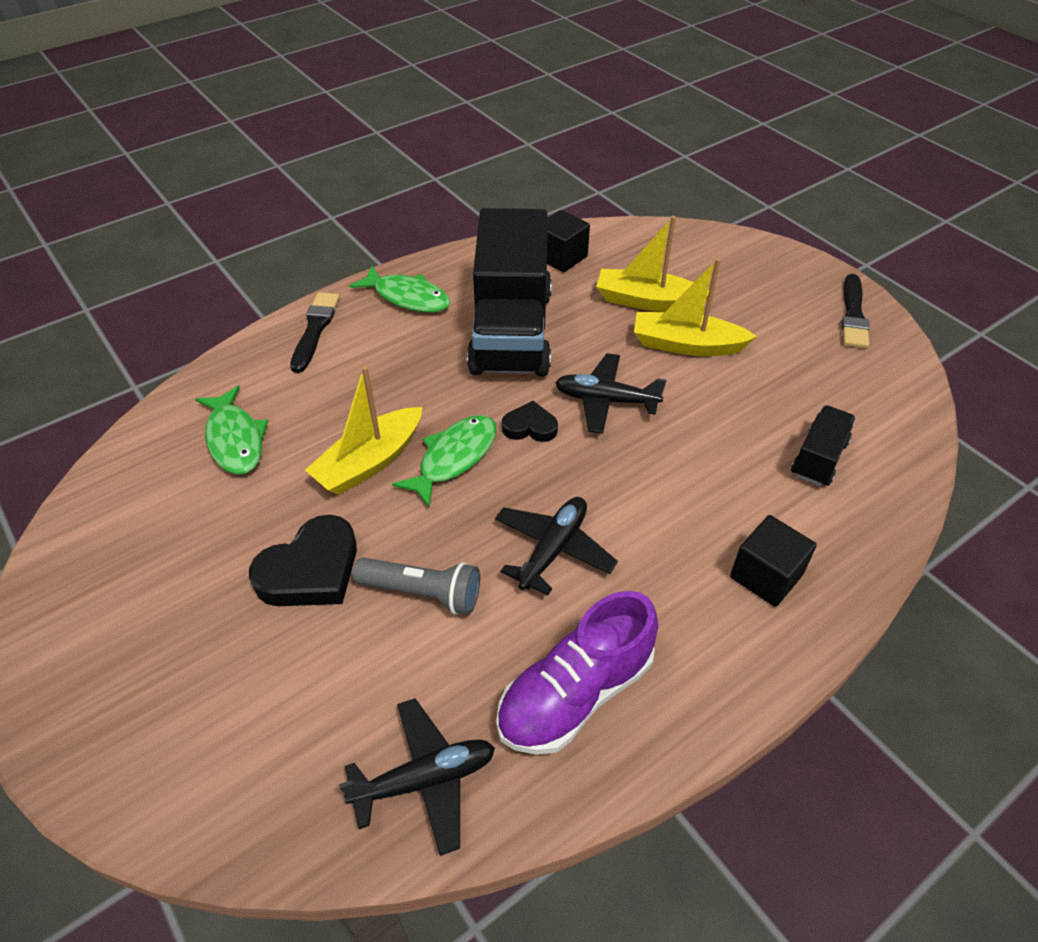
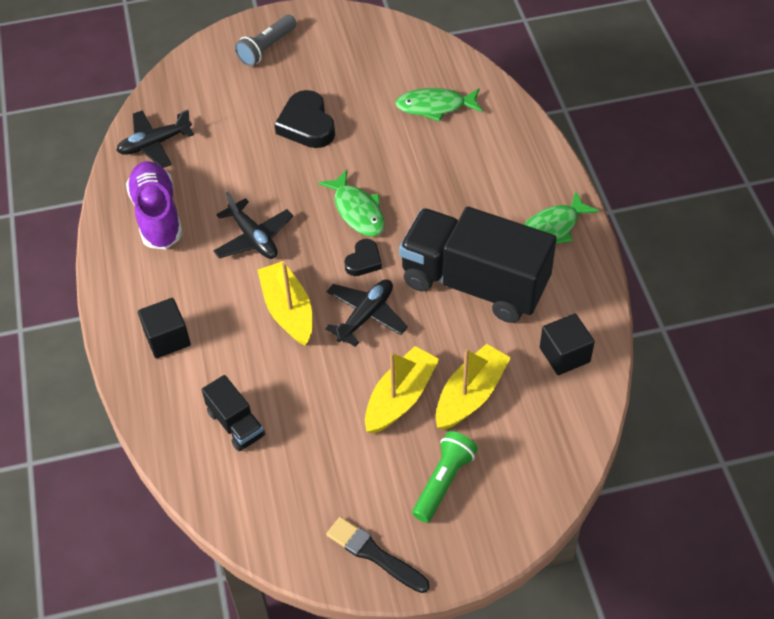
camera: 115 degrees right, 5 degrees up
(315, 329) = (534, 165): black brush -> none
(369, 462) = (378, 167): yellow boat -> yellow boat (288, 310)
(422, 593) = (261, 169): grey flashlight -> grey flashlight (267, 48)
(425, 779) = (154, 144): black plane -> black plane turned 60 degrees clockwise
(749, 294) = (443, 482): none -> green flashlight

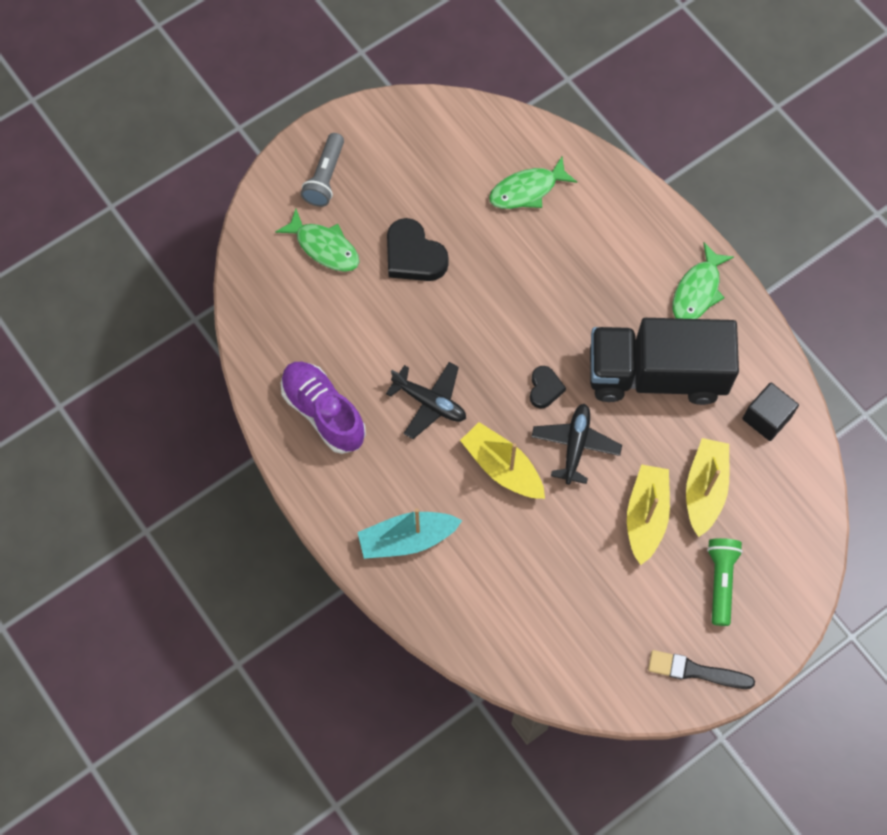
camera: 25 degrees left, 15 degrees up
(154, 144) = (275, 332): black plane -> none
(167, 338) = (407, 539): black cube -> turquoise boat
(236, 424) = (515, 599): black truck -> none
(357, 211) = (512, 336): green fish -> green fish (324, 247)

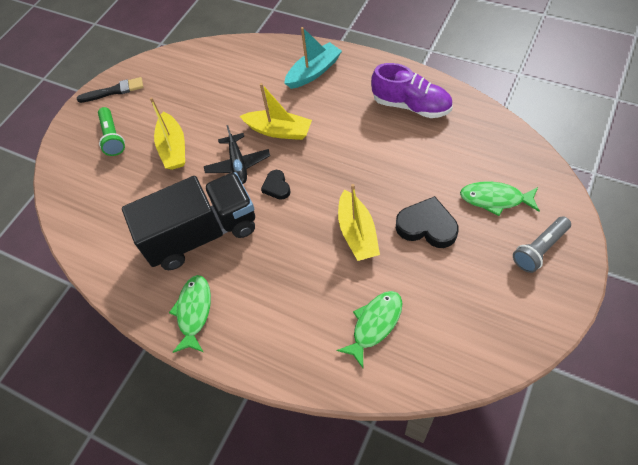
camera: 160 degrees right, 10 degrees down
(325, 177) = (539, 249): grey flashlight -> grey flashlight turned 120 degrees counterclockwise
(430, 402) = (348, 142): black plane -> none
(704, 489) = (140, 180): yellow boat -> yellow boat (357, 233)
(766, 418) = (109, 244): black cube -> none

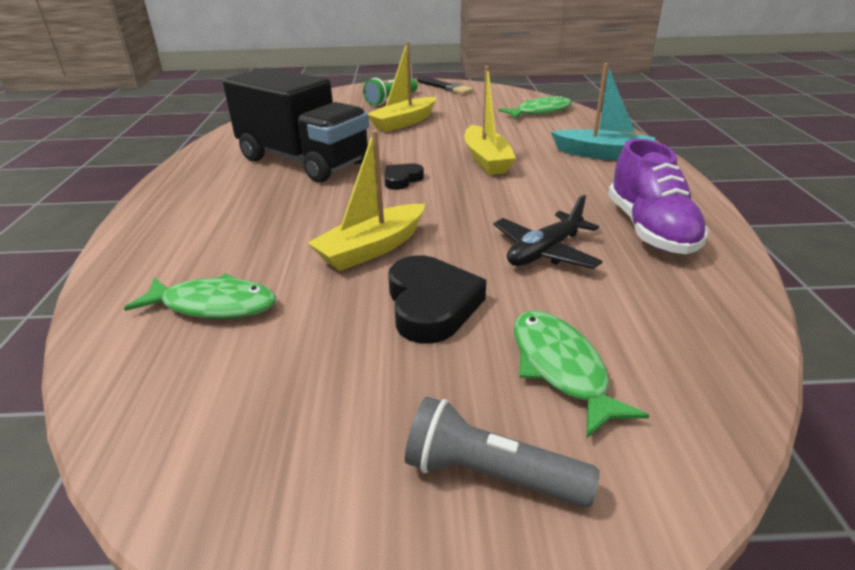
camera: 55 degrees right, 25 degrees down
(194, 312) = (197, 183): green fish -> green fish (540, 112)
(238, 164) = (414, 153): black plane -> black plane (544, 252)

